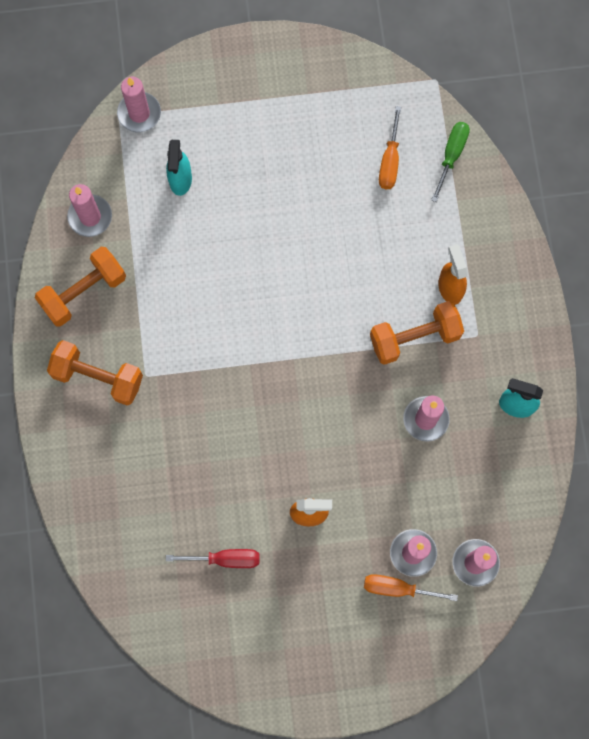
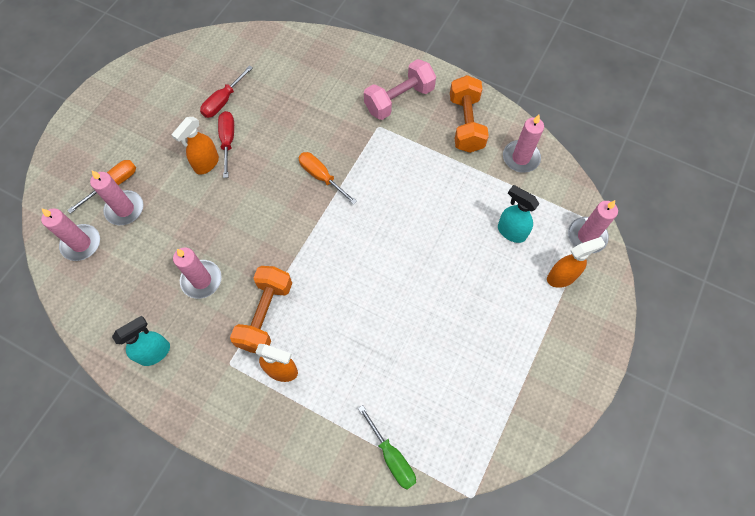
camera: 125 degrees right, 10 degrees down
(98, 377) = (399, 100): orange dumbbell -> pink dumbbell
(197, 113) = (561, 277): none -> orange spray bottle
(269, 514) = (228, 141): none -> red screwdriver
(390, 160) = (423, 400): orange screwdriver -> orange screwdriver (321, 177)

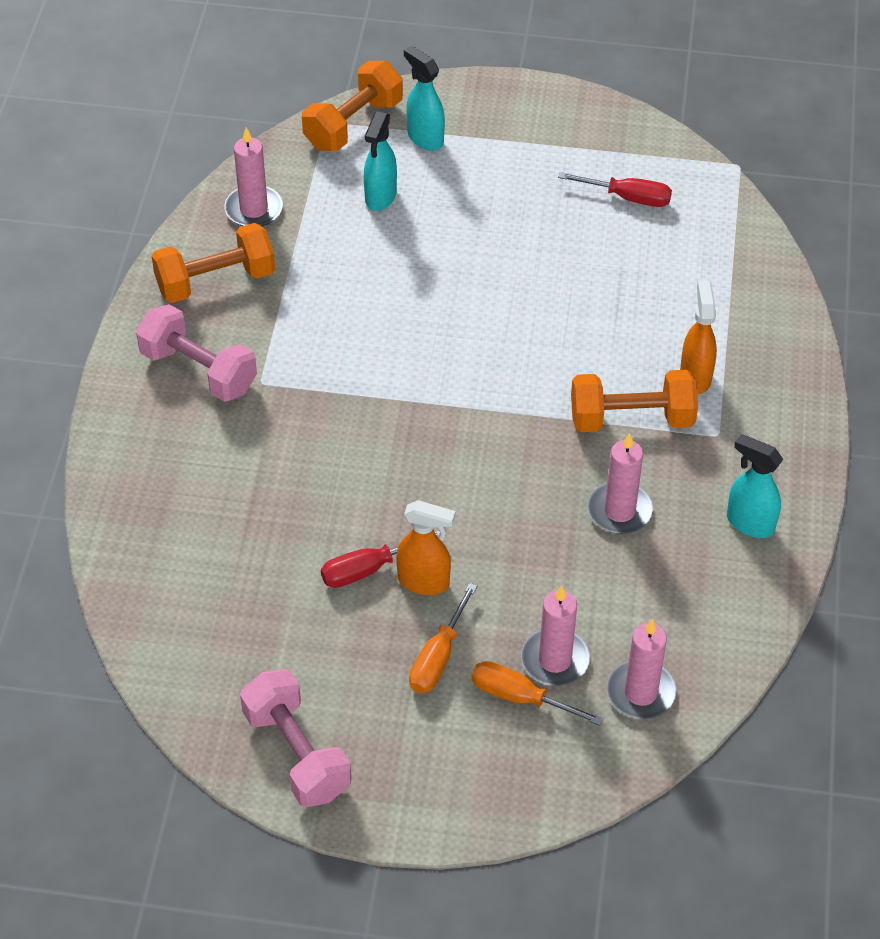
camera: 110 degrees left, 15 degrees down
(140, 82) = (297, 753): none -> pink dumbbell
(223, 101) = (290, 606): red screwdriver -> red screwdriver (627, 198)
(321, 177) = (383, 425): orange screwdriver -> orange screwdriver (438, 656)
(391, 456) = (736, 243): green screwdriver -> none
(561, 277) = (425, 138): orange spray bottle -> turquoise spray bottle
(586, 236) = (353, 124): pink candle -> orange dumbbell

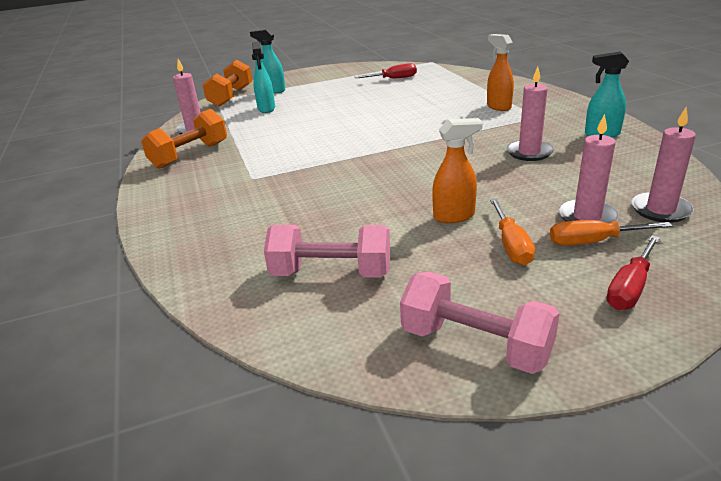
camera: 25 degrees left, 20 degrees down
(199, 371) = (205, 187): pink dumbbell -> pink dumbbell (331, 273)
(369, 569) = (410, 224): red screwdriver -> red screwdriver (630, 287)
(631, 419) = (487, 126): orange dumbbell -> none

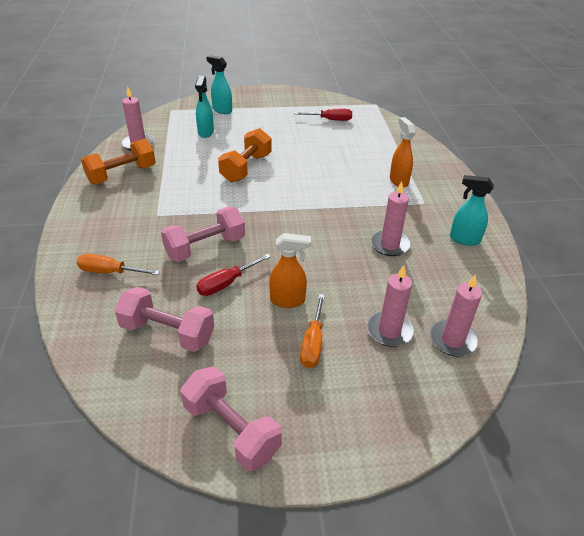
camera: 10 degrees right, 10 degrees up
(231, 97) = (184, 109): orange dumbbell -> orange dumbbell (246, 168)
(327, 193) = (205, 247): none -> pink dumbbell
(594, 241) = (377, 358): orange screwdriver -> orange screwdriver (110, 272)
(630, 287) = (374, 411): red screwdriver -> red screwdriver (227, 283)

